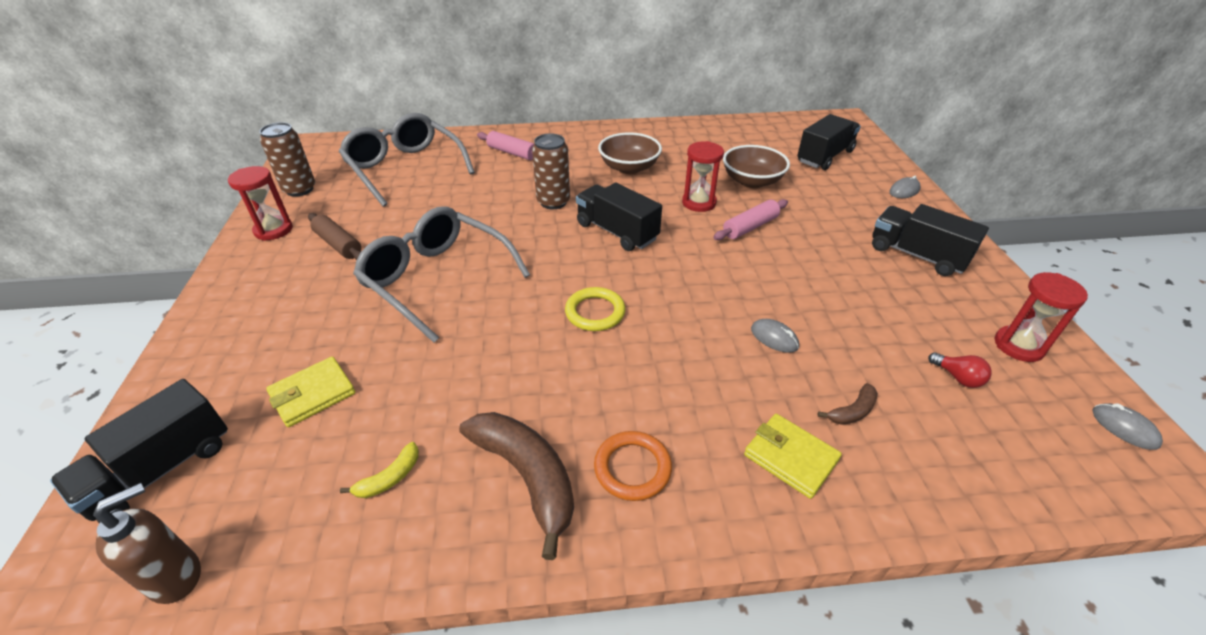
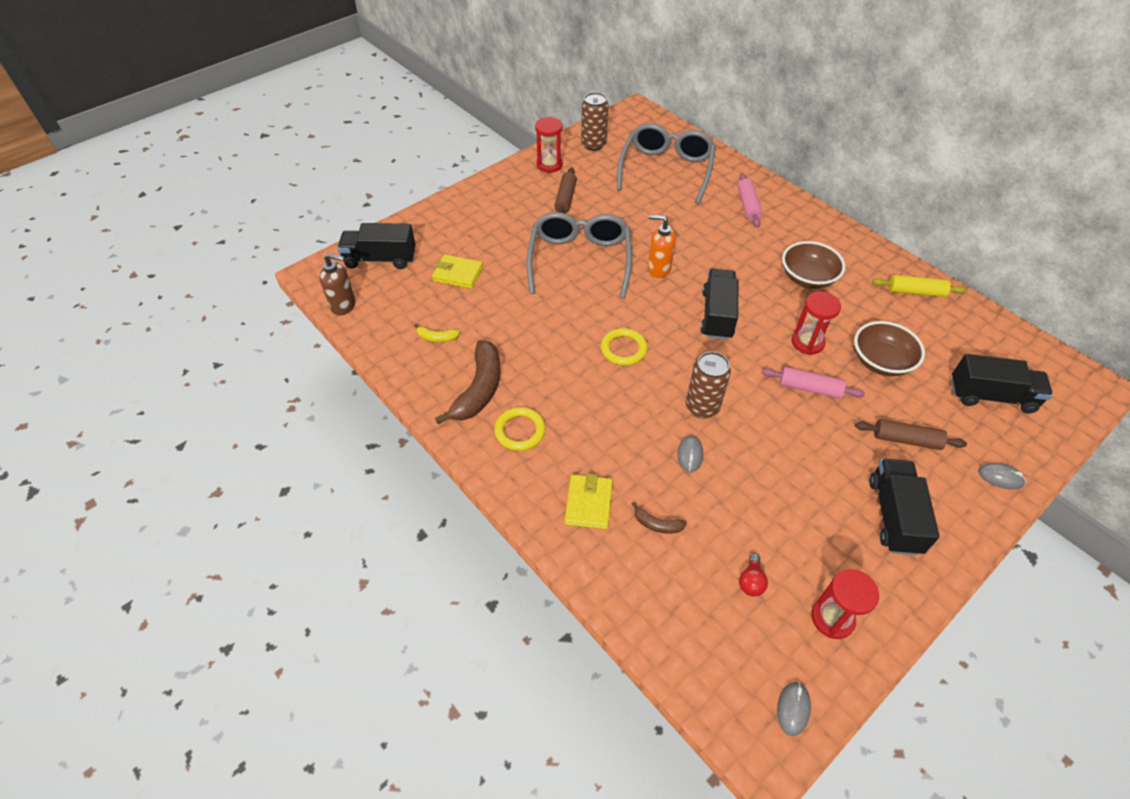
camera: 55 degrees right, 10 degrees up
(518, 235) = (658, 269): none -> orange soap dispenser
(553, 202) = (714, 263): brown can -> brown can (702, 407)
(632, 468) = (520, 431): orange ring -> yellow ring
(697, 134) = (916, 292): none -> yellow rolling pin
(841, 210) = (906, 440): none -> brown rolling pin

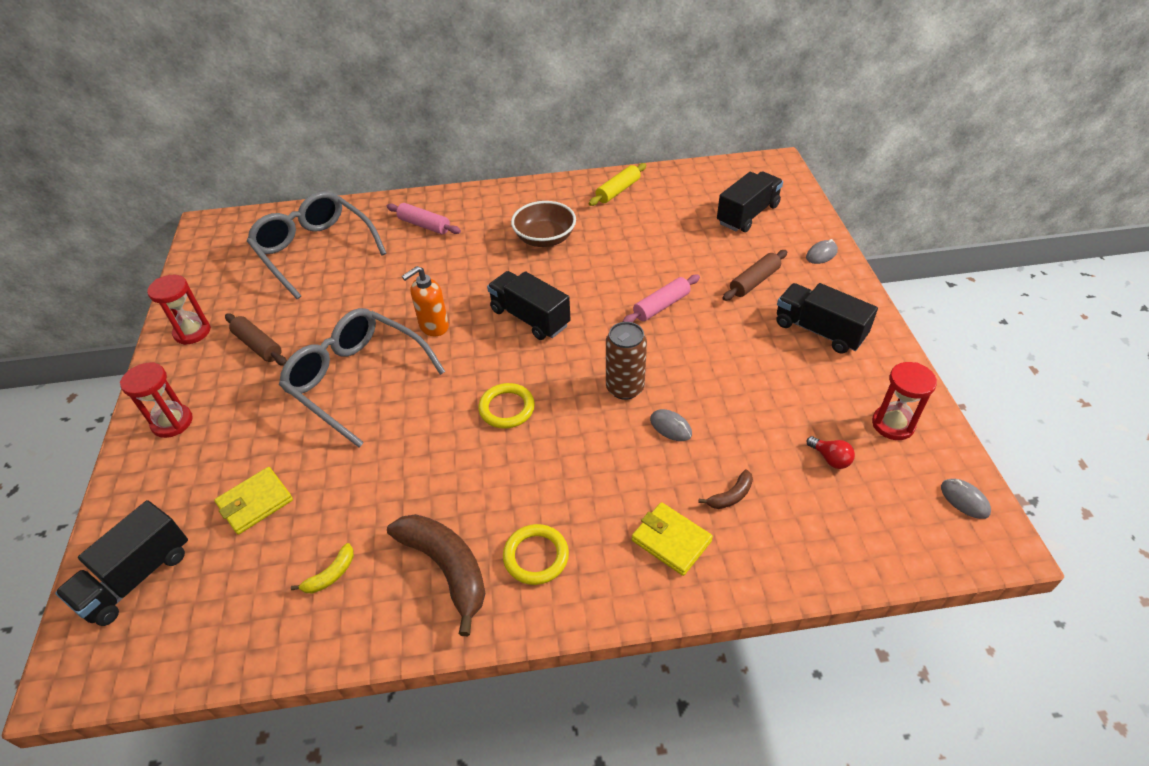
camera: 55 degrees left, 5 degrees down
(344, 305) = (168, 663): brown soap dispenser -> none
(593, 144) = (211, 282): brown can -> none
(807, 342) = (613, 279): red hourglass -> red hourglass (172, 422)
(880, 361) = (669, 250): brown bowl -> none

